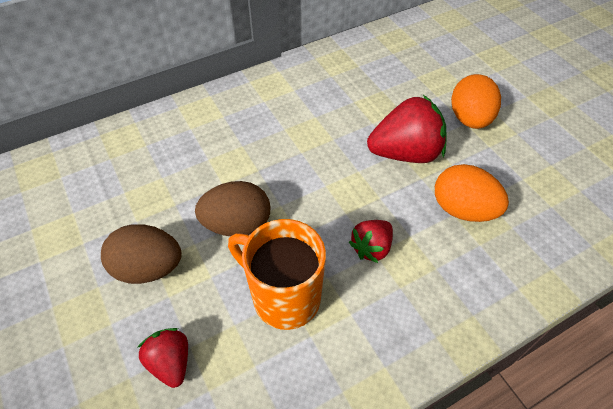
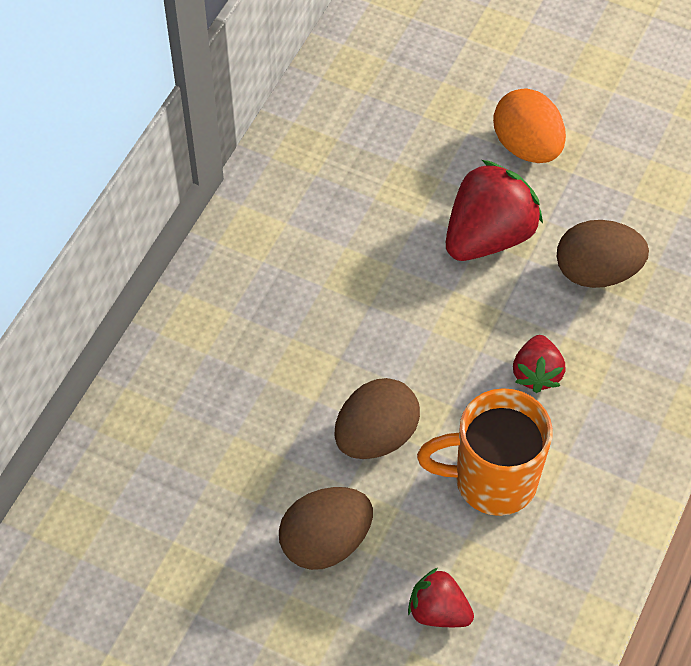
camera: 35 degrees left, 5 degrees up
(462, 209) = (596, 272): orange egg -> brown egg

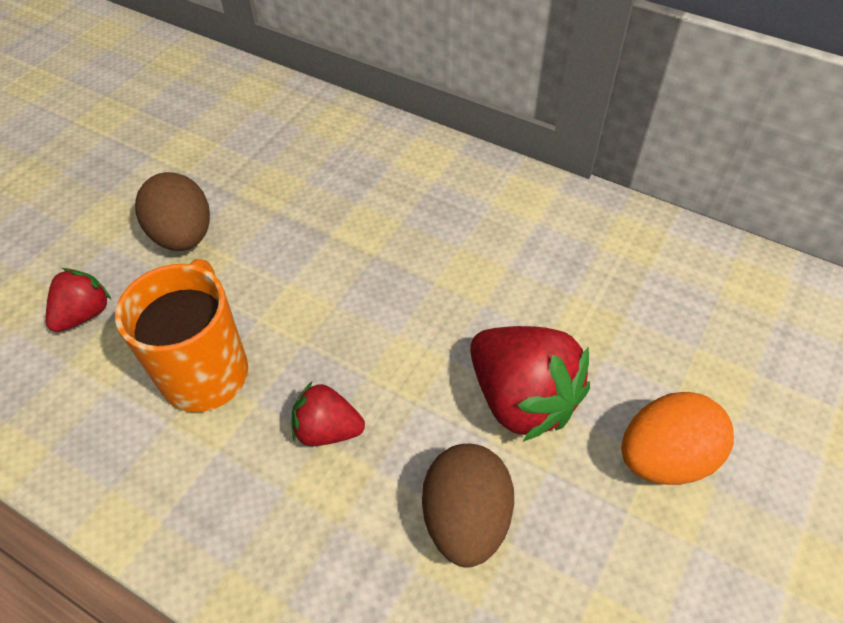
camera: 95 degrees right, 5 degrees down
(376, 436) = (281, 278): brown egg -> none

